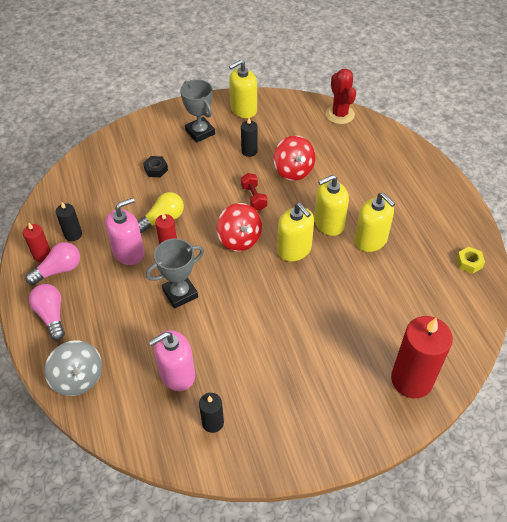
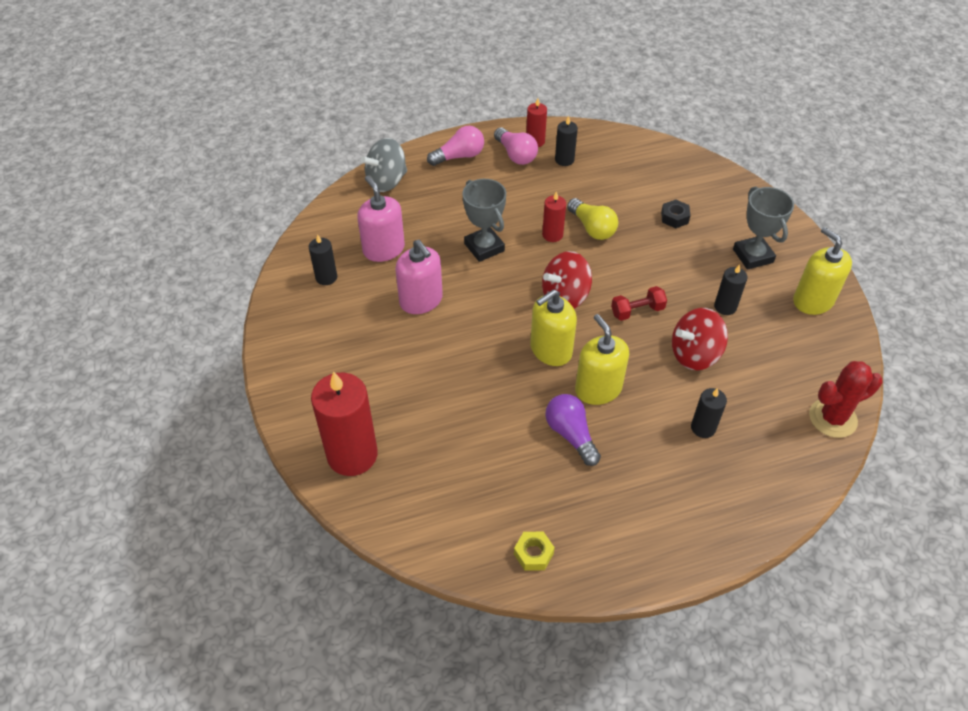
camera: 90 degrees right, 0 degrees up
(129, 252) = (541, 203): pink soap dispenser -> pink soap dispenser (421, 300)
(200, 132) = (753, 256): grey trophy -> grey trophy turned 75 degrees counterclockwise
(355, 172) = (703, 428): none -> black candle
(370, 240) = (571, 434): yellow soap dispenser -> purple light bulb

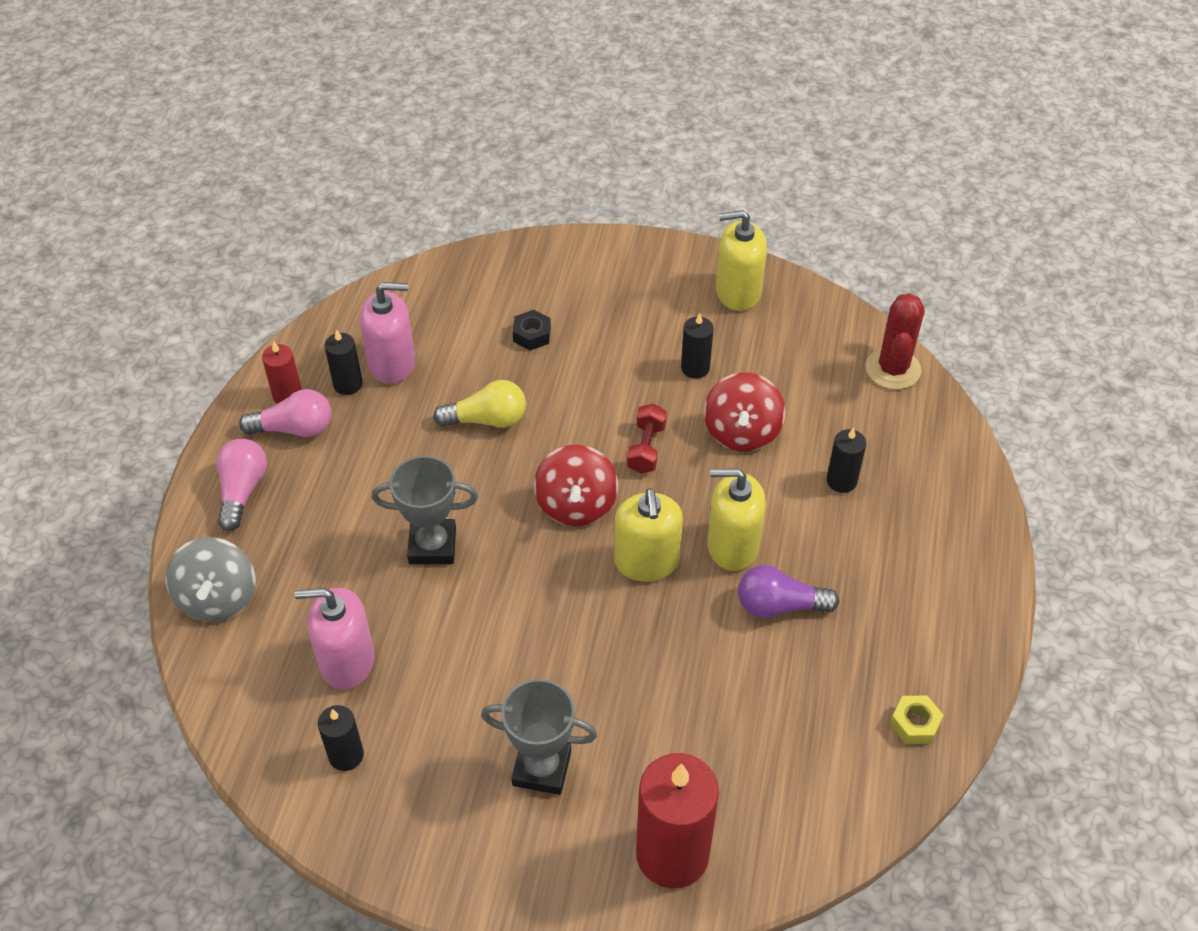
camera: 60 degrees left, 0 degrees up
(421, 300) = (472, 660): pink soap dispenser -> pink soap dispenser (392, 363)
(552, 235) = (467, 464): red candle -> none
(753, 256) = (641, 302): grey trophy -> grey trophy (542, 768)

